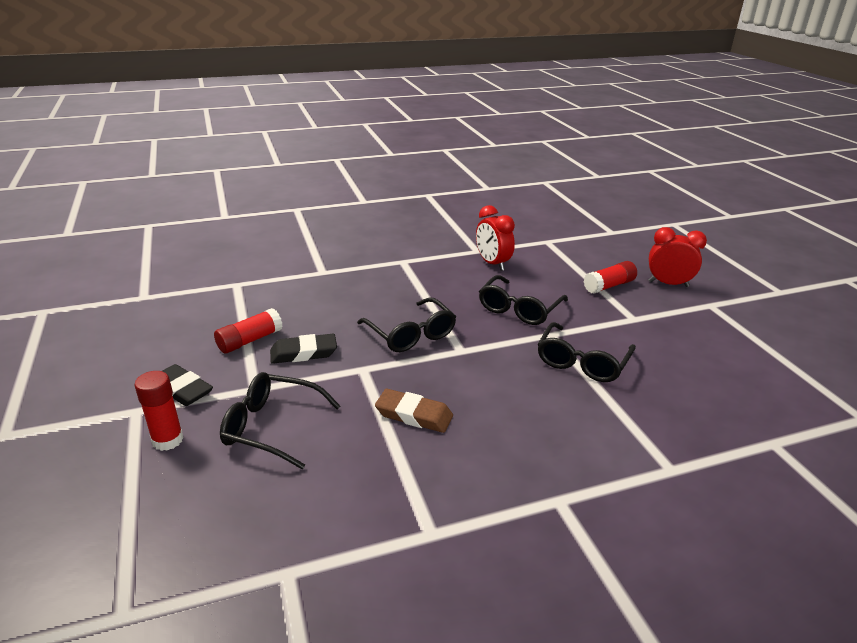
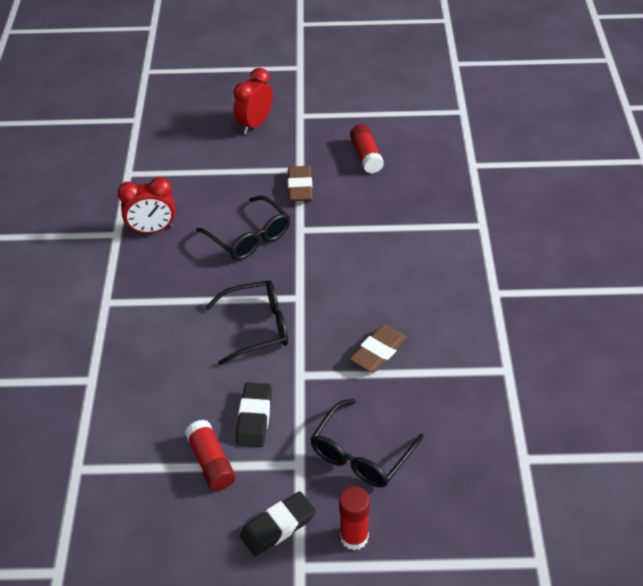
camera: 70 degrees left, 15 degrees up
(582, 362) = (347, 224): black glasses -> none
(609, 286) = (239, 163): red glue stick -> red glue stick (366, 156)
(609, 323) = (300, 187): none -> brown eraser

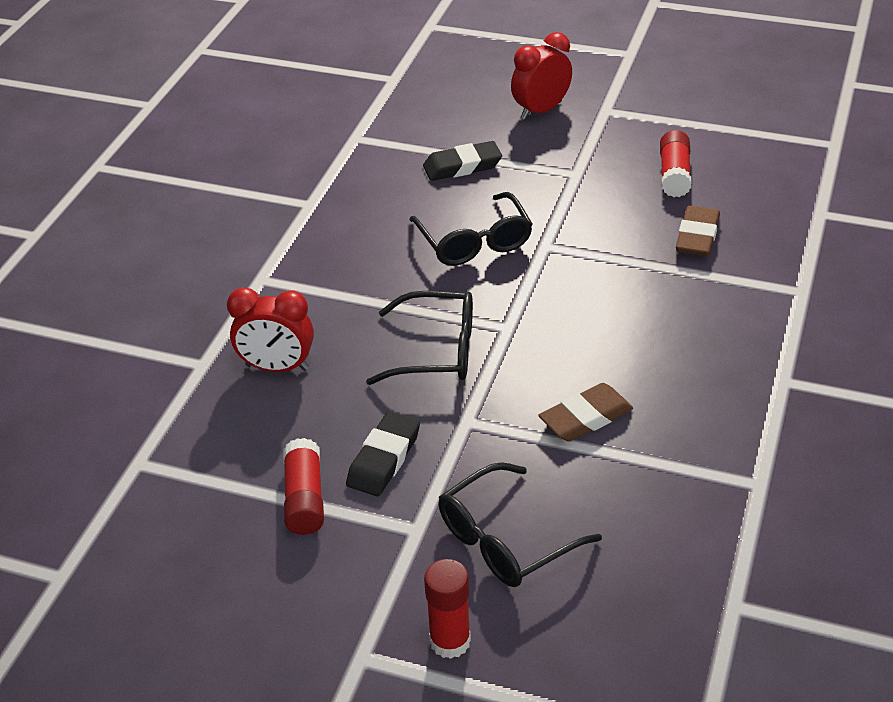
camera: 20 degrees right, 5 degrees down
(152, 230) = (355, 208): red clock -> red clock (277, 367)
(278, 526) = (355, 600): black eraser -> black eraser (462, 166)
(300, 187) = (567, 195): brown eraser -> brown eraser (697, 236)

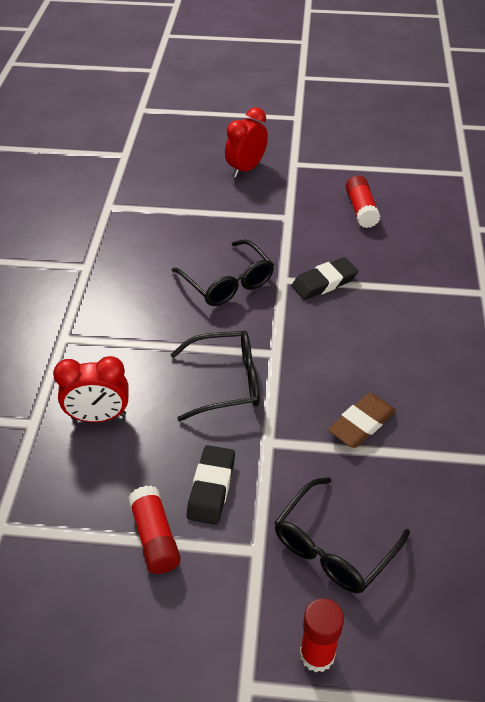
camera: 15 degrees left, 5 degrees up
(462, 166) = (200, 220): black eraser -> black eraser (324, 282)
(697, 236) = (394, 257): brown eraser -> none

